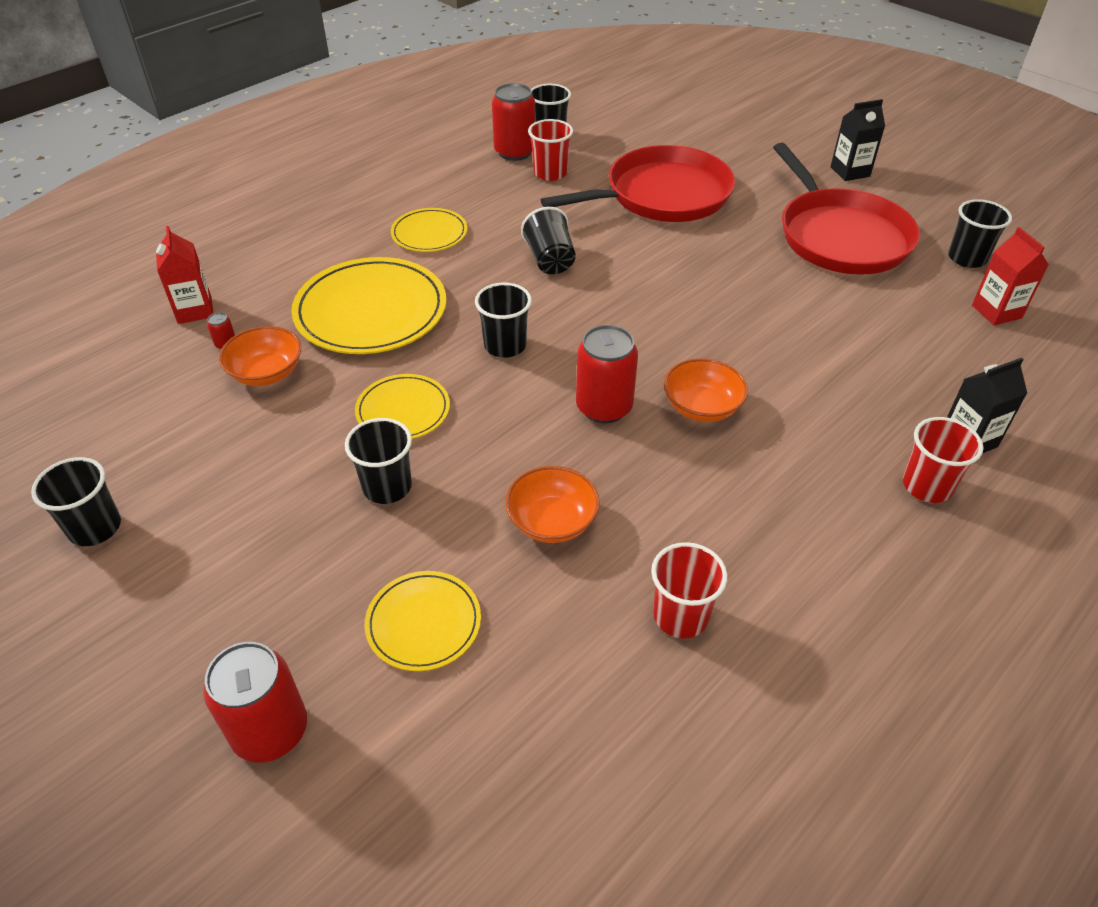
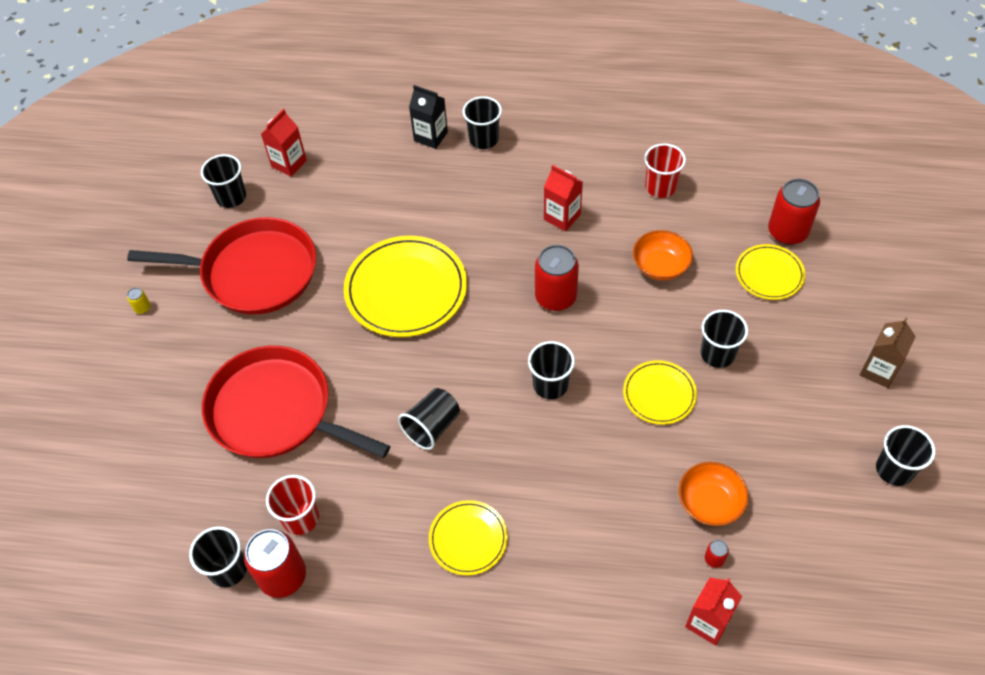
camera: 125 degrees left, 10 degrees up
(184, 618) = (878, 370): none -> brown carton
(270, 730) = (874, 287): red can -> red can (787, 232)
(371, 311) = (593, 495): yellow plate -> yellow plate (406, 289)
(702, 407) = (511, 253): orange bowl -> none
(718, 481) = (562, 217): none -> red carton
(840, 236) = (254, 272): red pan -> red pan turned 60 degrees clockwise
(850, 172) = (142, 308): black carton -> yellow can
(927, 486) = (483, 139): red cup -> black cup

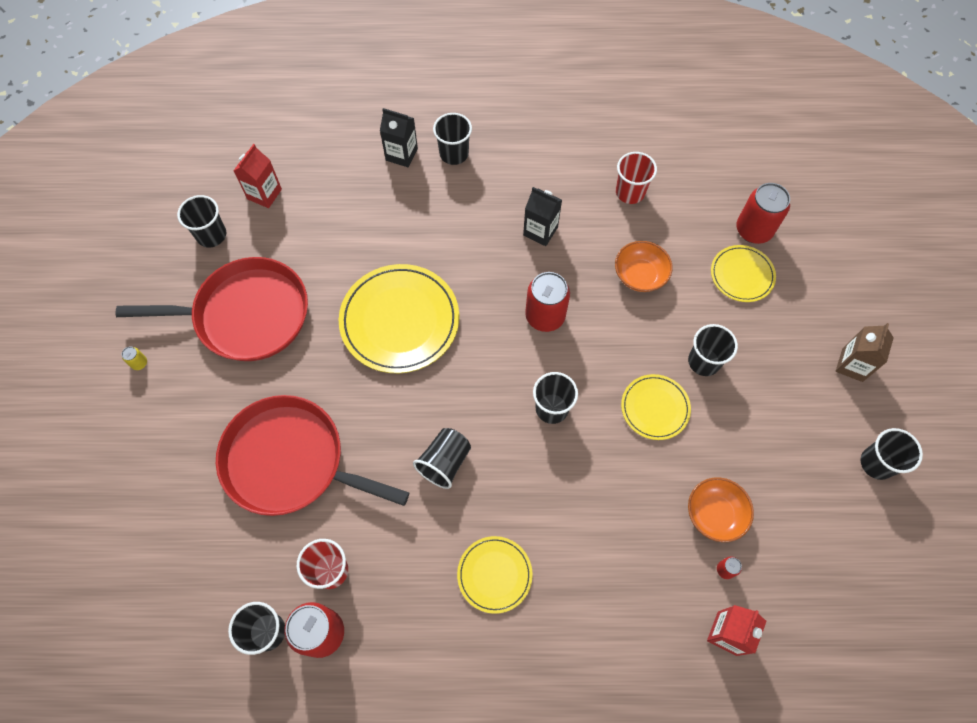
camera: 10 degrees left, 10 degrees up
(562, 217) = (540, 231): red carton -> black carton

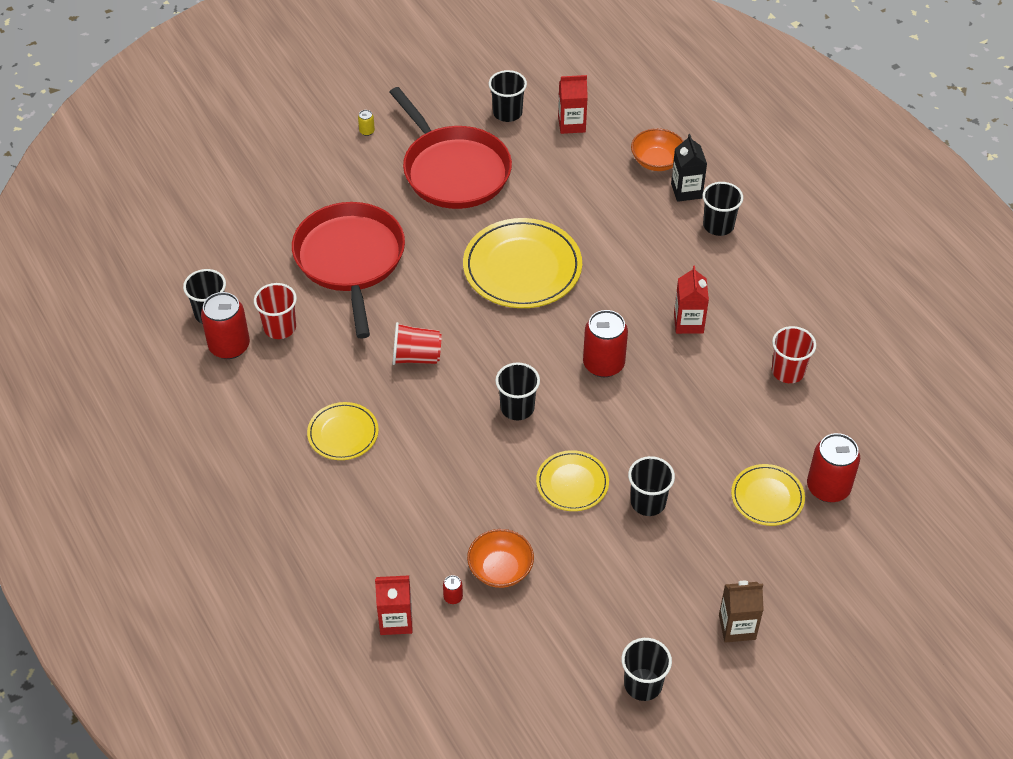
camera: 60 degrees right, 15 degrees down
(444, 462) = (416, 357): black cup -> red cup
(540, 231) = (688, 323): black carton -> red carton
(640, 275) = (702, 416): orange bowl -> orange bowl (657, 161)

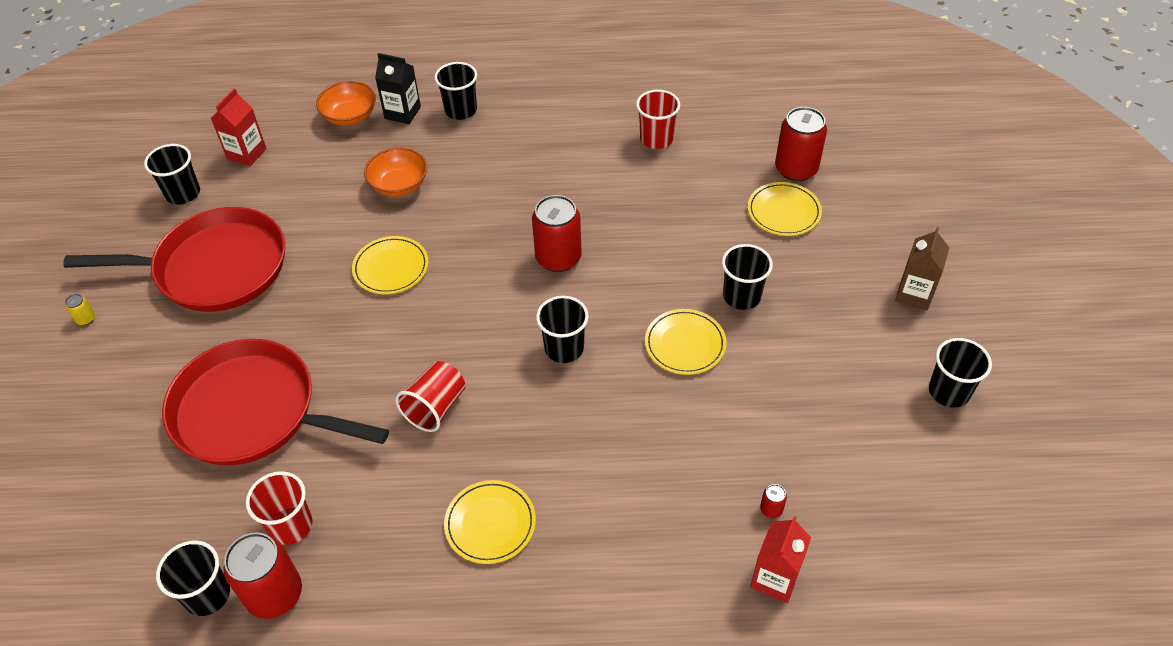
camera: 60 degrees left, 0 degrees up
(500, 569) = (757, 450): orange bowl -> orange bowl (399, 185)
(522, 267) = (391, 268): yellow plate -> yellow plate, size x0.55
(688, 323) = (555, 178): red carton -> none

